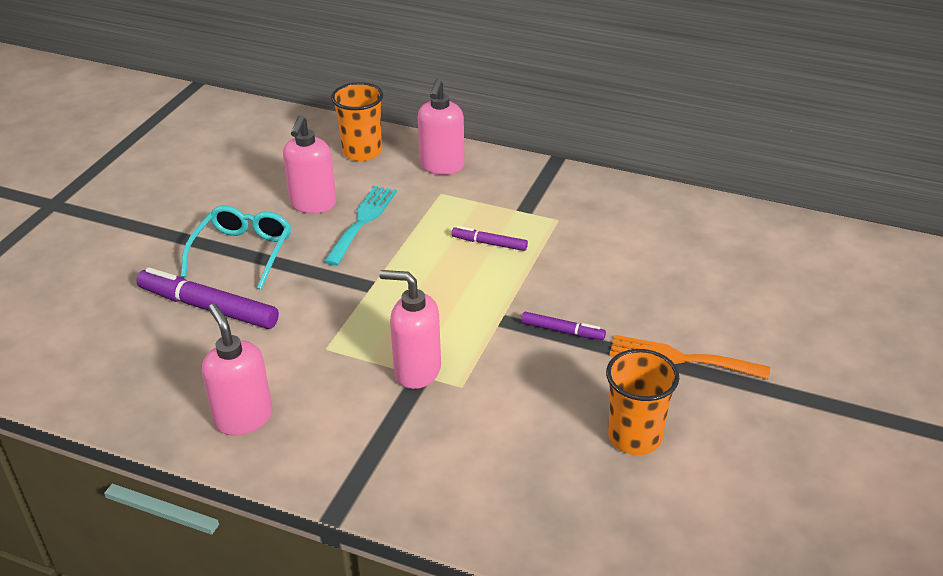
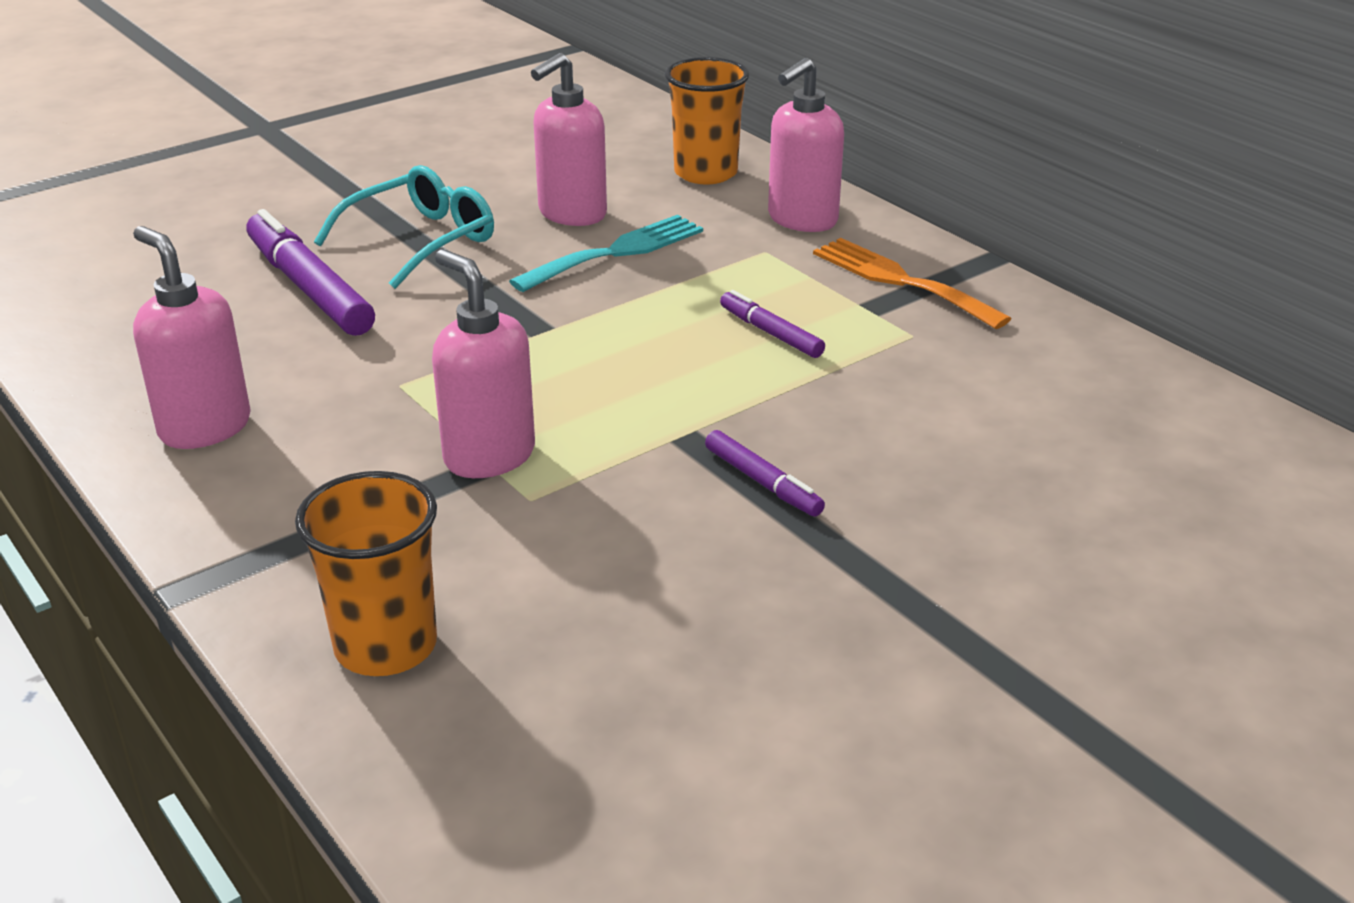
camera: 30 degrees right, 5 degrees down
(243, 418) = (204, 427): pink soap dispenser -> pink soap dispenser turned 45 degrees counterclockwise
(634, 437) = (724, 675): orange cup -> orange cup (386, 646)
(680, 358) = (922, 592): orange fork -> orange fork (900, 281)

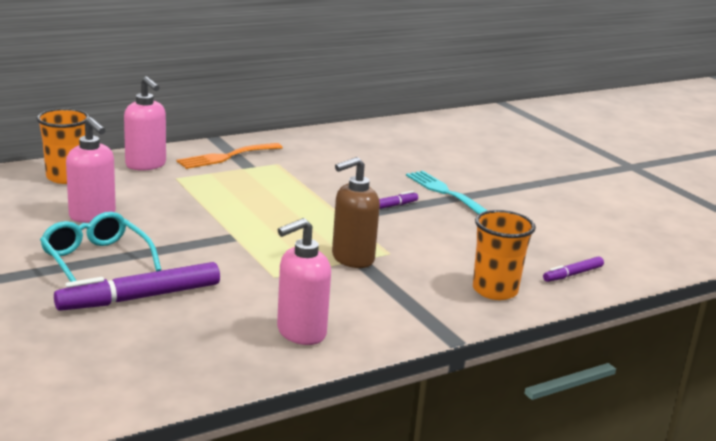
camera: 85 degrees left, 10 degrees down
(489, 456) = (352, 259): pink soap dispenser -> brown soap dispenser
(616, 252) = (152, 210): turquoise fork -> turquoise fork (444, 192)
(770, 333) = (262, 188): purple marker -> purple marker (573, 274)

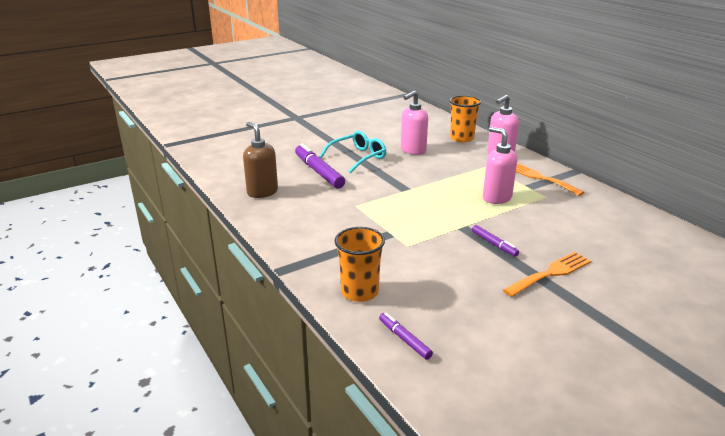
camera: 90 degrees right, 5 degrees up
(300, 333) = (286, 216): pink soap dispenser -> pink soap dispenser (496, 198)
(352, 259) = (390, 230): brown soap dispenser -> brown soap dispenser (262, 192)
(444, 192) = (550, 273): turquoise fork -> orange fork

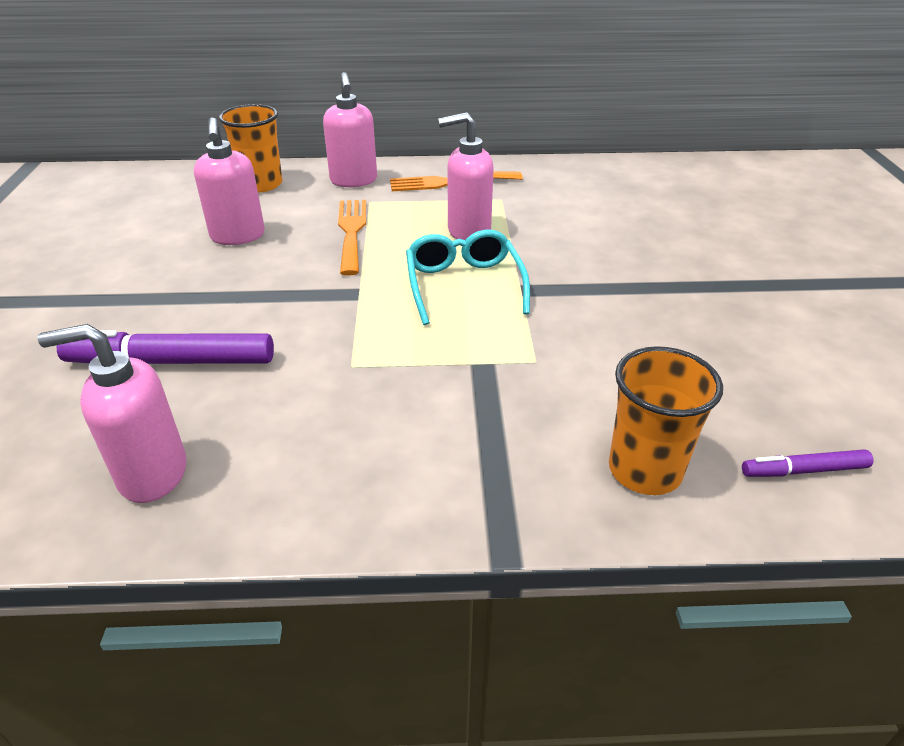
camera: 60 degrees left, 10 degrees up
(262, 192) = (152, 474): brown soap dispenser -> pink soap dispenser
(358, 157) = (181, 296): turquoise glasses -> turquoise glasses (464, 285)
(494, 244) = (590, 284): purple marker -> none
(550, 273) = (688, 274): orange fork -> orange fork (351, 232)

